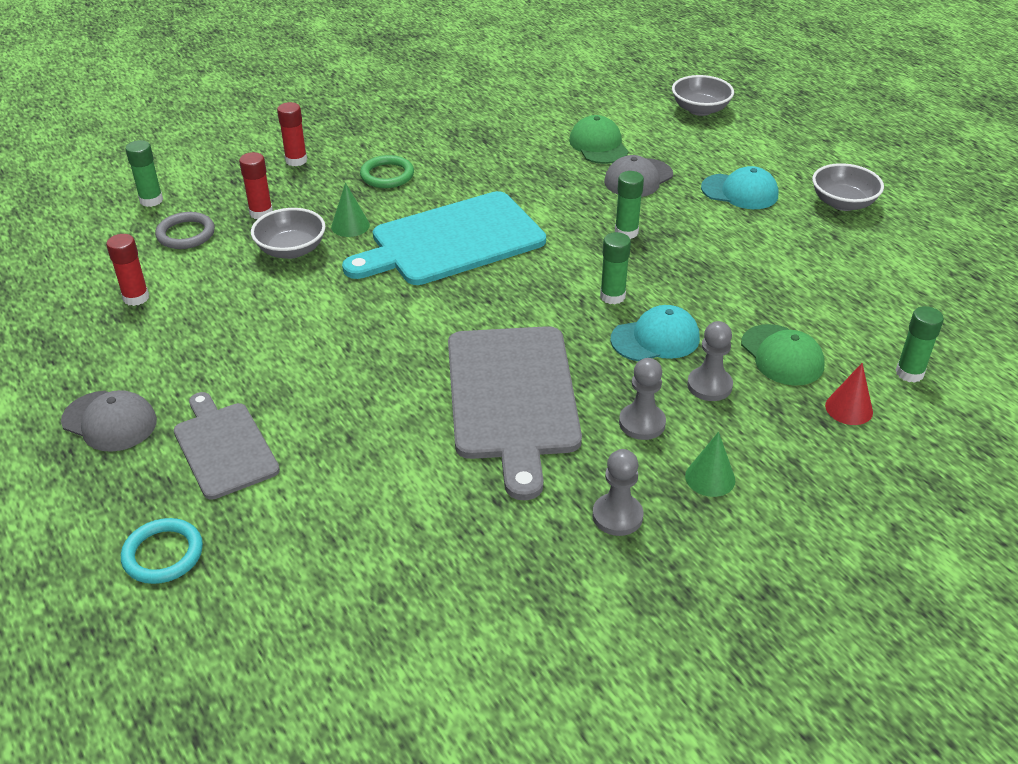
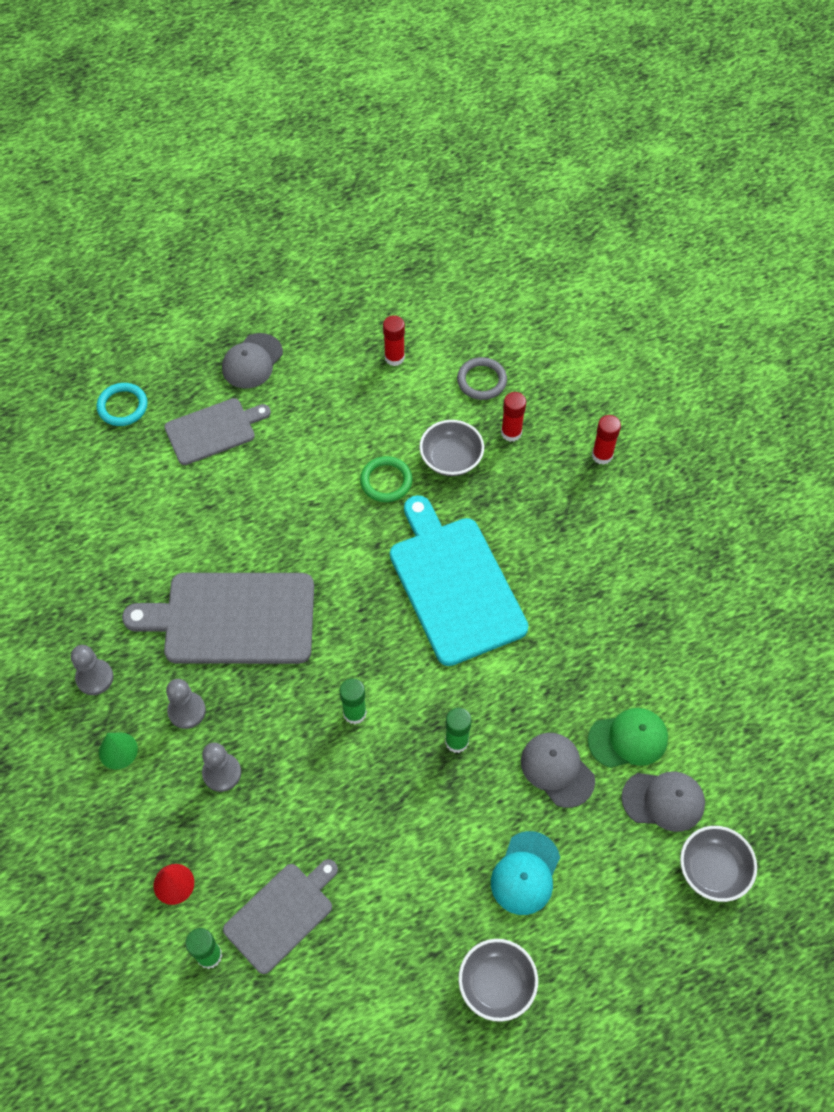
camera: 95 degrees right, 20 degrees up
(151, 200) = (536, 350): green glue stick -> none
(350, 226) = (485, 503): green cone -> none
(387, 175) = (572, 533): green ring -> green ring (386, 481)
(649, 129) = (663, 800): none -> grey cap
(655, 339) = (289, 740): turquoise cap -> none
(782, 355) = (251, 845): green cap -> none
(844, 328) = (281, 914): none -> grey cutting board

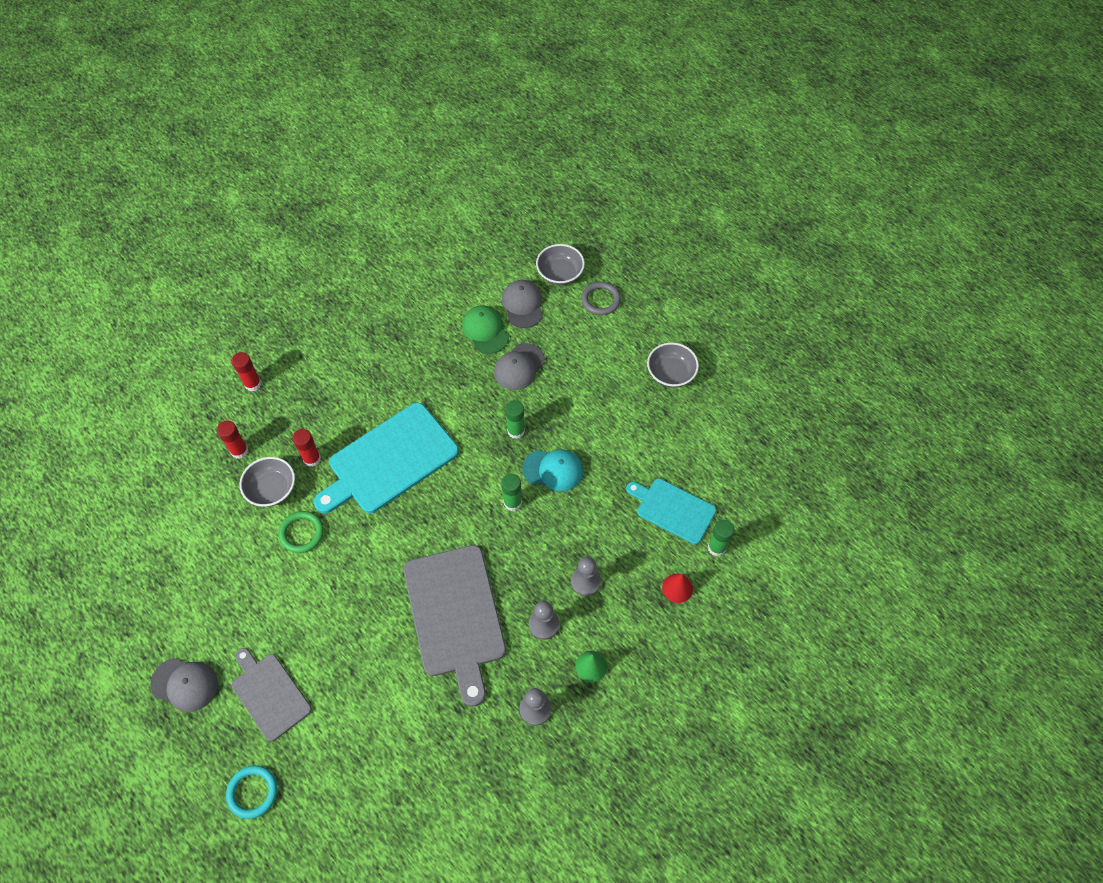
camera: 105 degrees left, 0 degrees up
(281, 914) = (673, 509): grey cutting board -> turquoise cutting board
(394, 358) = (169, 559): red glue stick -> red glue stick (312, 459)
(481, 380) = (187, 484): grey ring -> grey ring (600, 300)
(525, 873) = (595, 371): turquoise cap -> turquoise cap (553, 470)

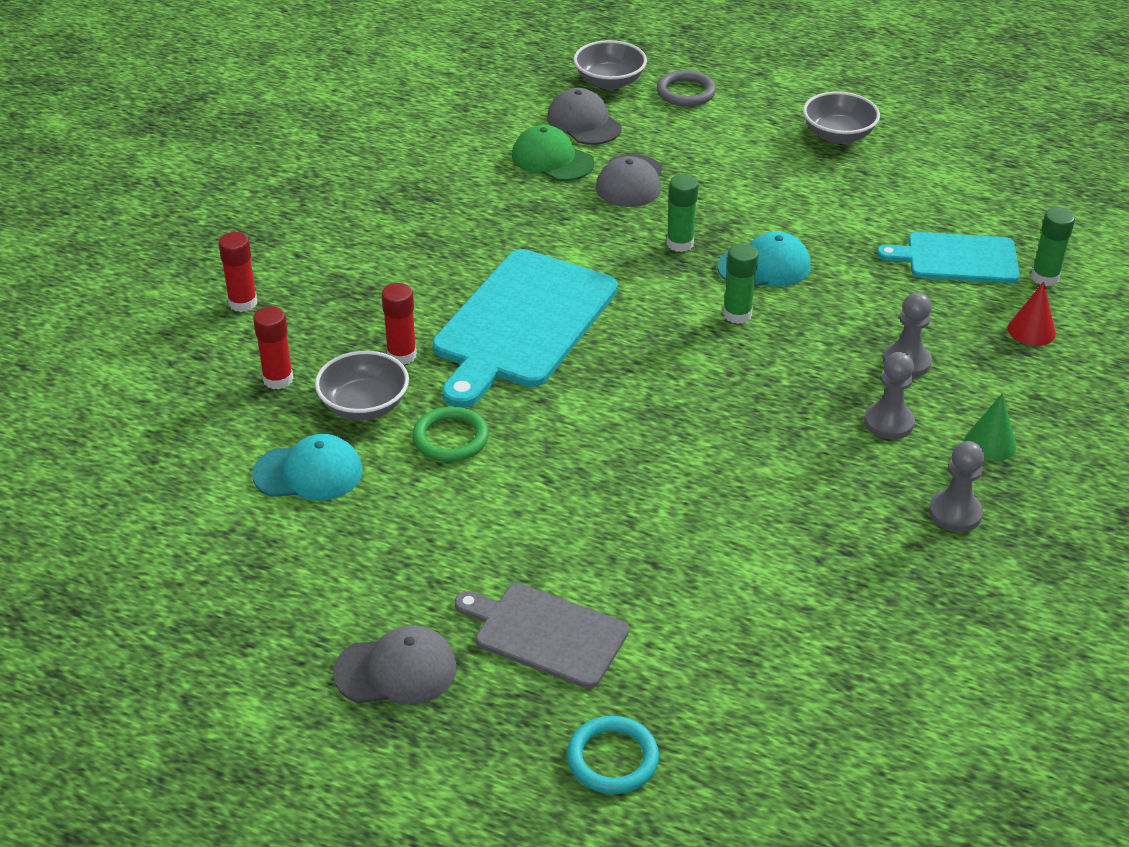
camera: 25 degrees left, 20 degrees down
(218, 527) = (308, 473): none -> turquoise cap
(455, 615) = (756, 453): grey cutting board -> none

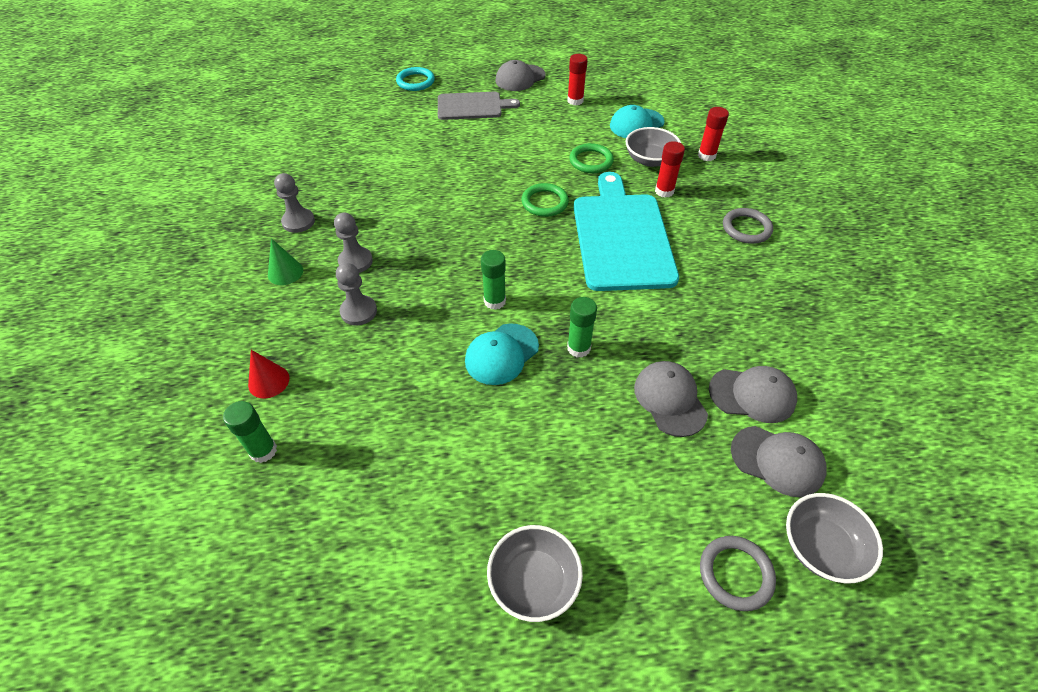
camera: 150 degrees right, 10 degrees up
(243, 303) = (782, 185): red glue stick -> red glue stick (575, 101)
(362, 276) = (746, 228): none -> grey ring
(552, 159) = (752, 395): green cap -> grey cap
(578, 403) = (544, 202): none -> green ring
(957, 258) = (348, 438): turquoise cutting board -> none

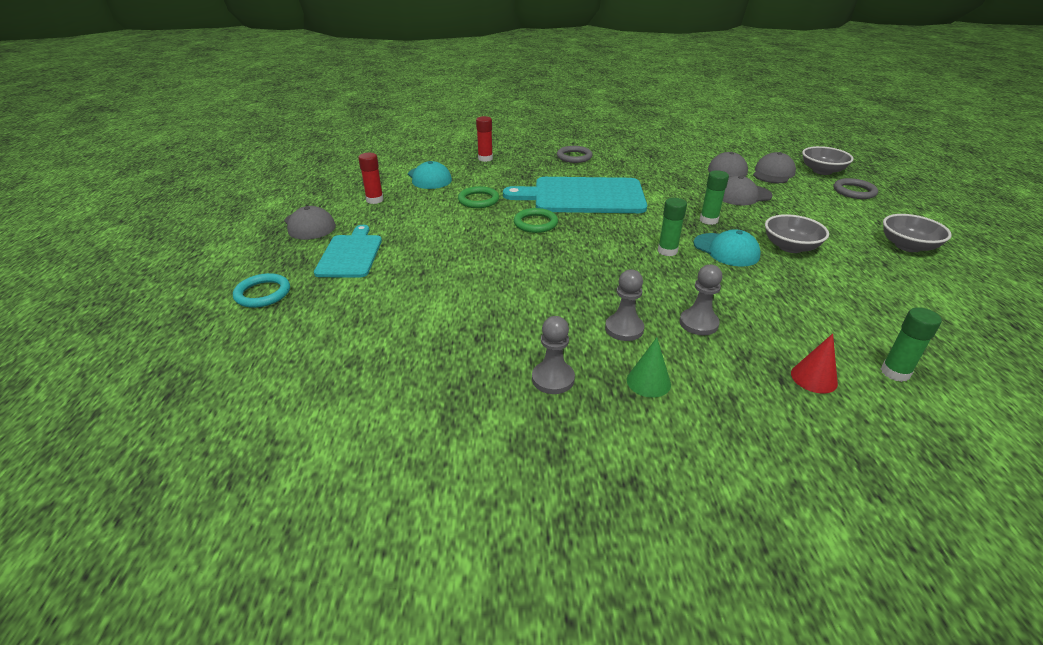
camera: 85 degrees left, 15 degrees down
(472, 106) = (350, 254): grey cutting board -> turquoise cutting board
(650, 160) = (484, 178): grey bowl -> grey bowl (790, 247)
(664, 191) = (528, 177): red glue stick -> none

